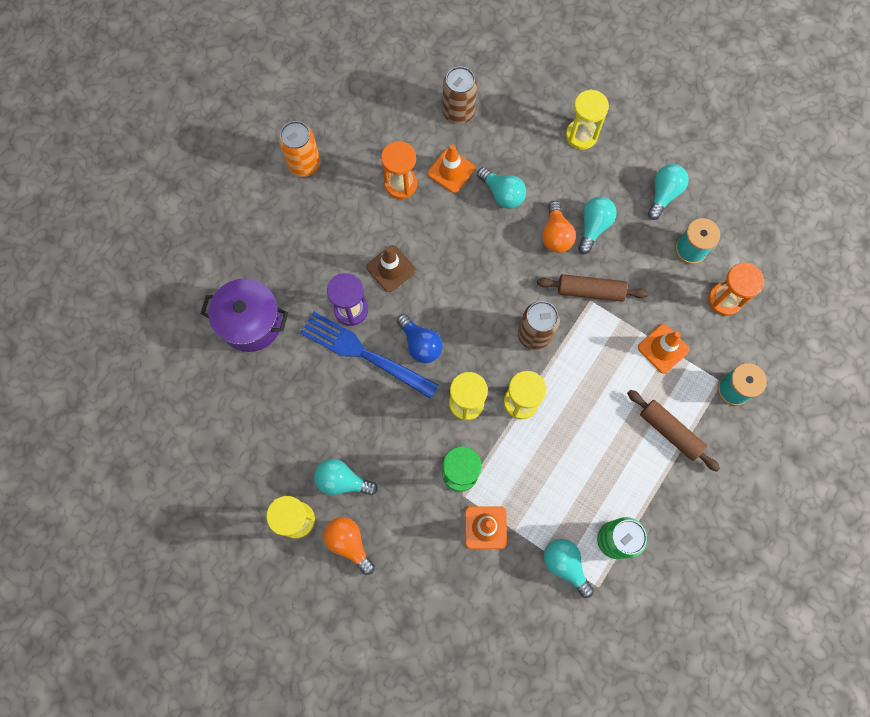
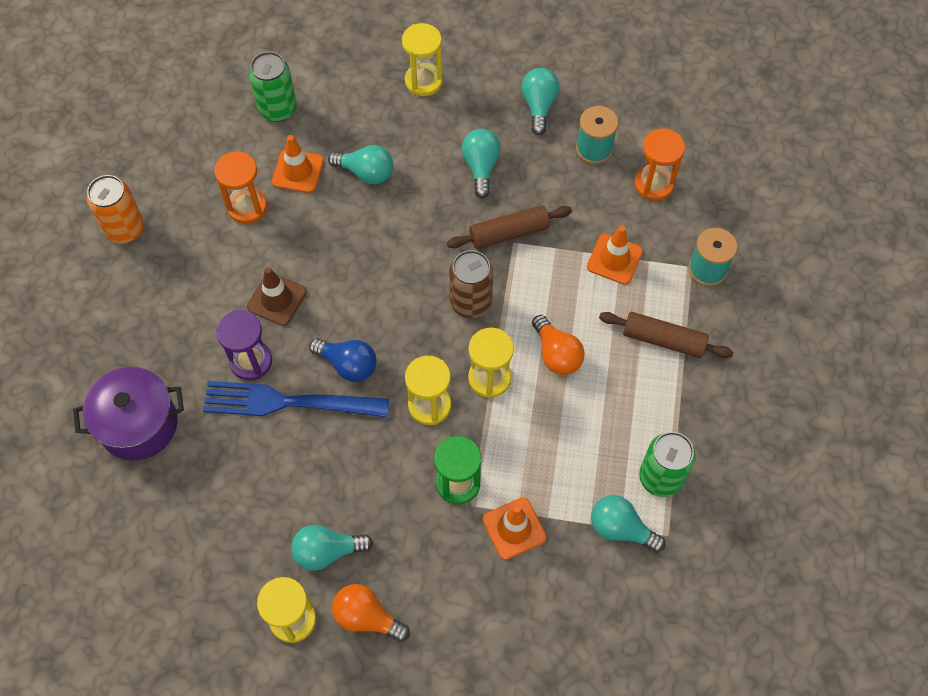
camera: 25 degrees left, 10 degrees down
(458, 112) = (277, 109): brown can -> green can
(555, 235) = (444, 191): orange light bulb -> orange light bulb (556, 354)

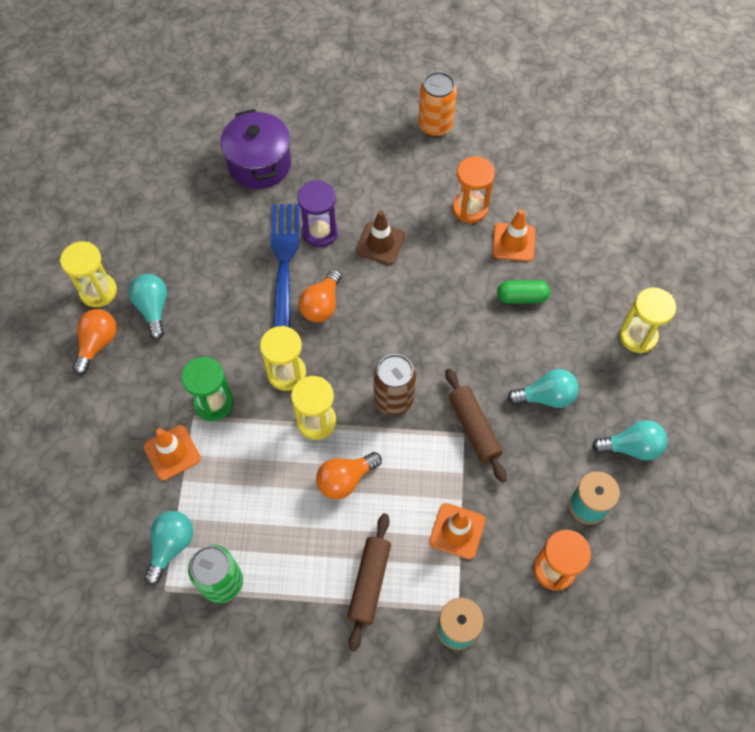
camera: 85 degrees right, 0 degrees up
(277, 109) = (578, 218): green can -> none
(348, 365) = (322, 305): blue light bulb -> orange light bulb
(366, 173) = (521, 297): turquoise light bulb -> green capsule

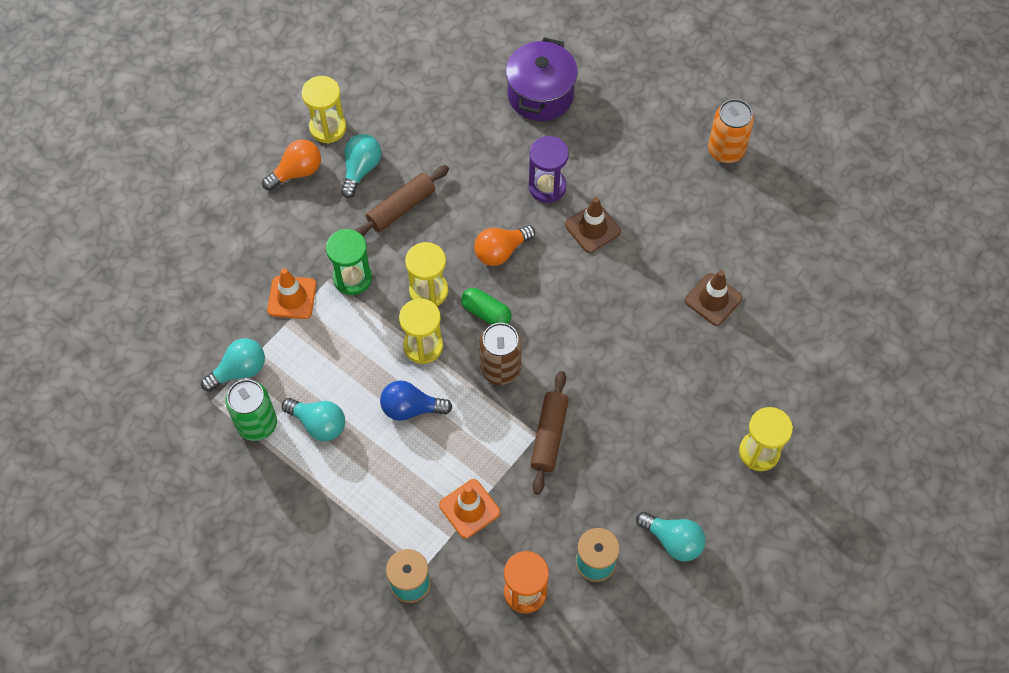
camera: 35 degrees right, 0 degrees up
(284, 264) = (495, 196): blue fork -> none
(345, 480) = (411, 408): orange light bulb -> blue light bulb
(369, 583) = (368, 501): brown rolling pin -> brown rolling pin (401, 207)
(470, 208) = (697, 245): orange hourglass -> none
(513, 242) = (713, 299): orange traffic cone -> brown traffic cone
(521, 297) = (680, 352): green capsule -> green capsule (486, 313)
(546, 397) = (632, 450): turquoise light bulb -> turquoise light bulb (318, 424)

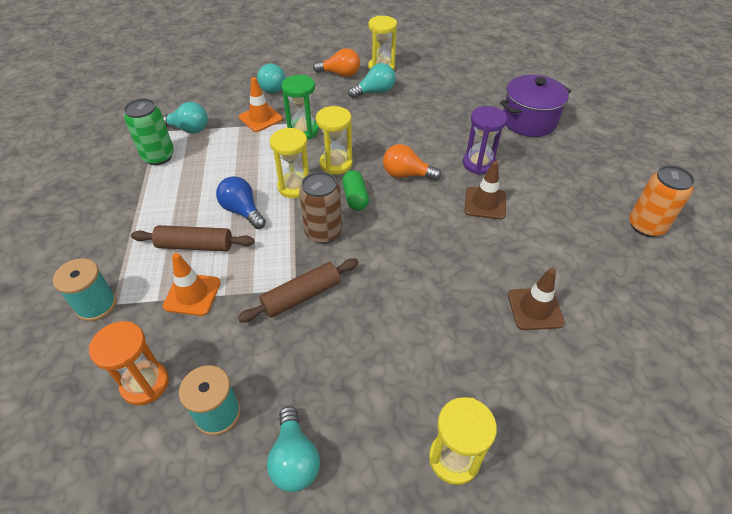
camera: 45 degrees right, 15 degrees down
(318, 424) = (185, 180): turquoise light bulb -> turquoise light bulb (272, 87)
(401, 207) = (374, 119): brown rolling pin -> brown rolling pin (195, 245)

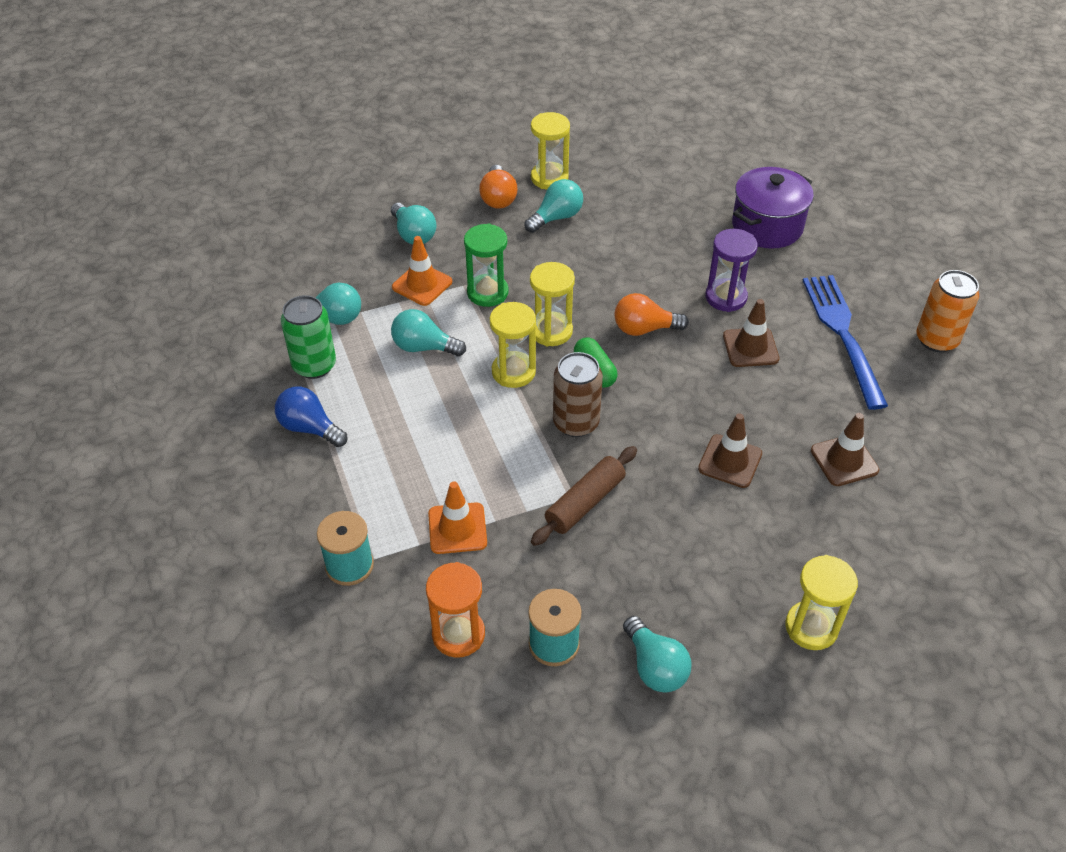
camera: 15 degrees left, 0 degrees up
(195, 245) = (429, 471): brown rolling pin -> none
(240, 158) = (424, 347): none -> turquoise light bulb
(242, 211) = (464, 416): blue light bulb -> blue light bulb (310, 428)
(340, 74) = (498, 198): orange light bulb -> orange light bulb turned 90 degrees clockwise
(435, 288) = (730, 461): none -> brown traffic cone
(565, 207) = (843, 334): none -> blue fork

